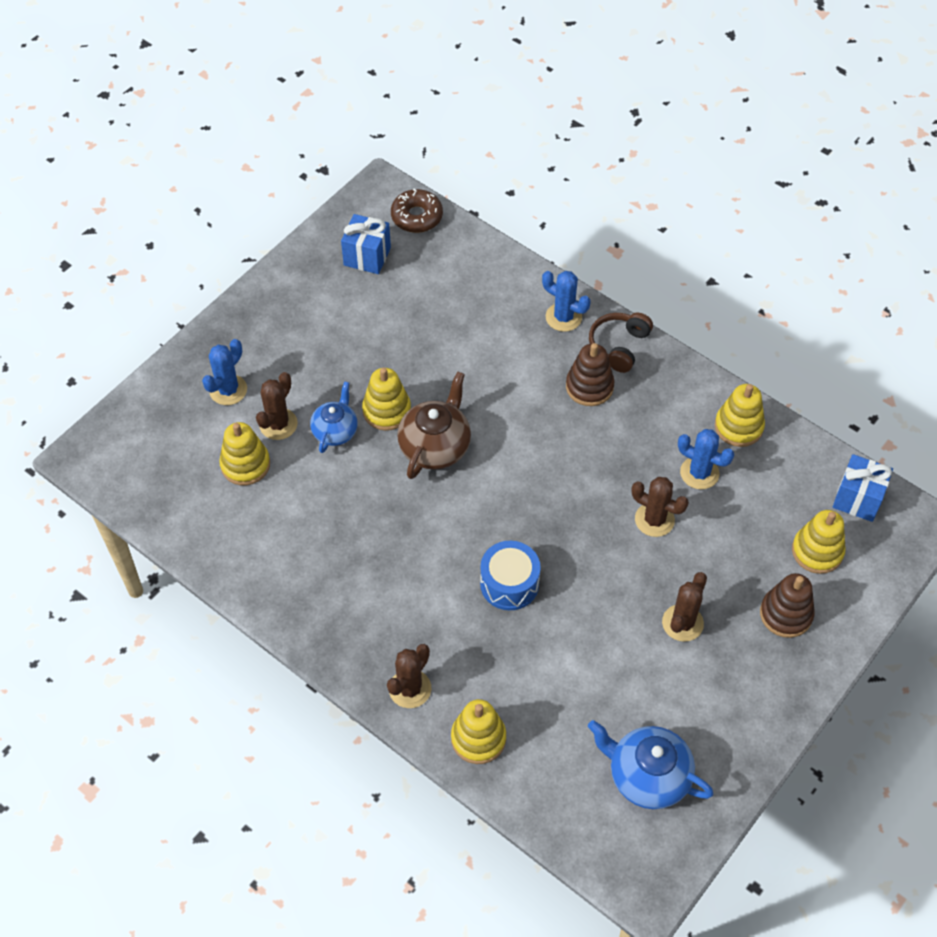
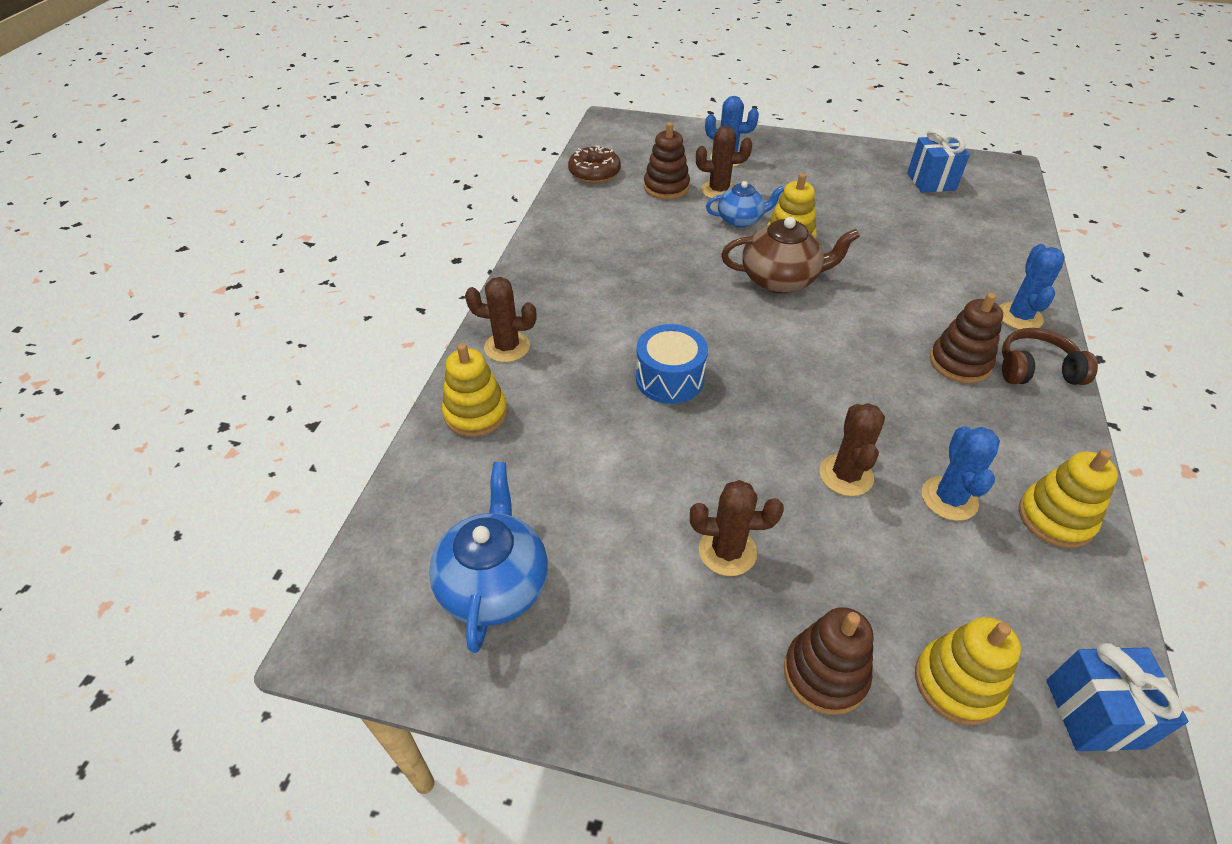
camera: 65 degrees right, 10 degrees down
(245, 464) = (666, 187): yellow stacking toy -> brown stacking toy
(417, 216) = (1007, 193): brown donut -> brown donut (594, 172)

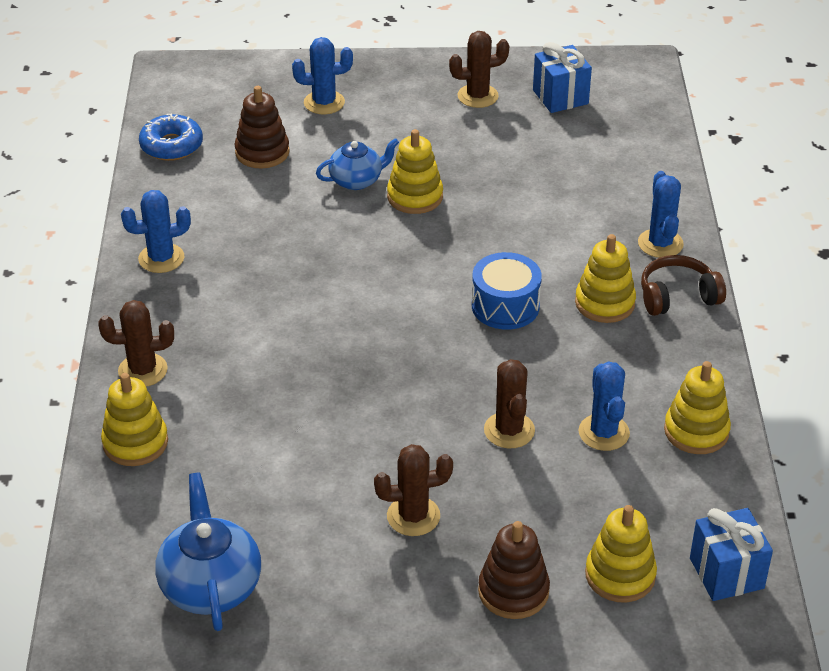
camera: 15 degrees left, 5 degrees down
(556, 255) = (161, 258): none -> blue cactus
(594, 172) = (171, 146): brown donut -> blue donut
(669, 379) = (322, 371): blue drum -> blue drum (505, 306)
(719, 190) = (324, 147): brown cactus -> brown cactus (478, 96)
(780, 280) = (414, 245): brown teapot -> none
(959, 363) = (604, 303): brown stacking toy -> yellow stacking toy

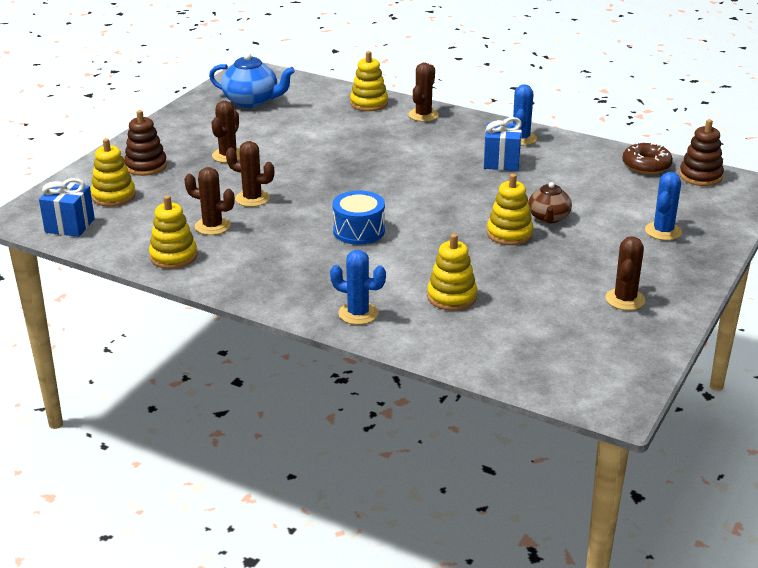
camera: 120 degrees right, 10 degrees down
(171, 146) = (646, 165): blue donut -> brown donut
(262, 152) = (613, 193): brown stacking toy -> brown stacking toy (700, 176)
(357, 180) = (548, 218): blue teapot -> brown teapot
(560, 97) = (594, 339): blue gift -> blue gift (501, 162)
(604, 303) = (321, 267): yellow stacking toy -> yellow stacking toy (451, 297)
(604, 433) = (212, 226): blue cactus -> brown cactus
(678, 297) = (295, 298): brown headphones -> none

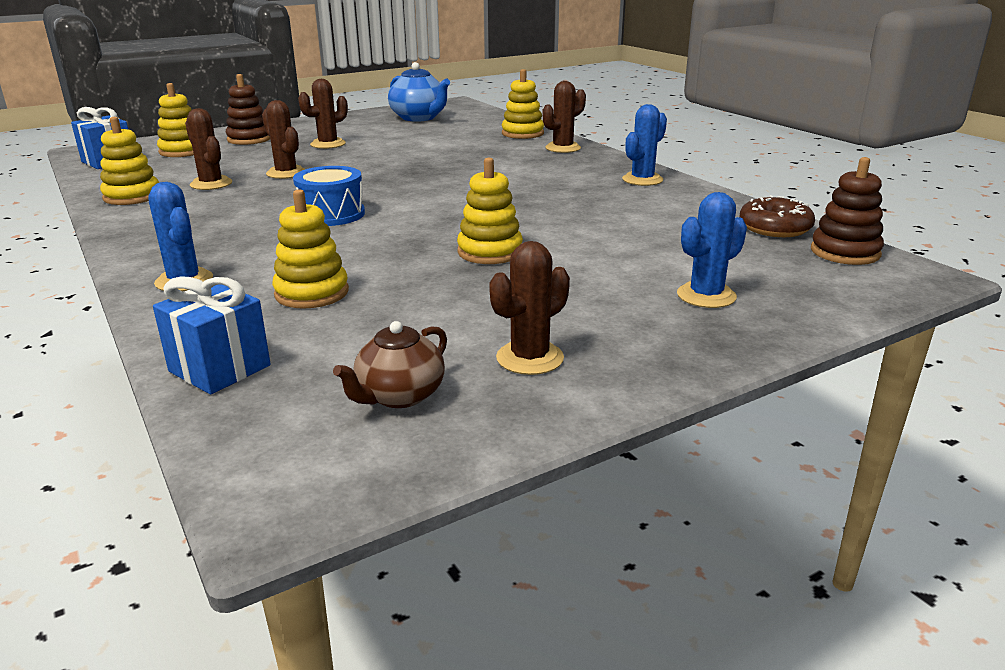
camera: 30 degrees right, 5 degrees down
(501, 162) = (588, 193): blue gift -> blue gift (219, 368)
(548, 218) = (564, 248): brown teapot -> brown teapot (399, 396)

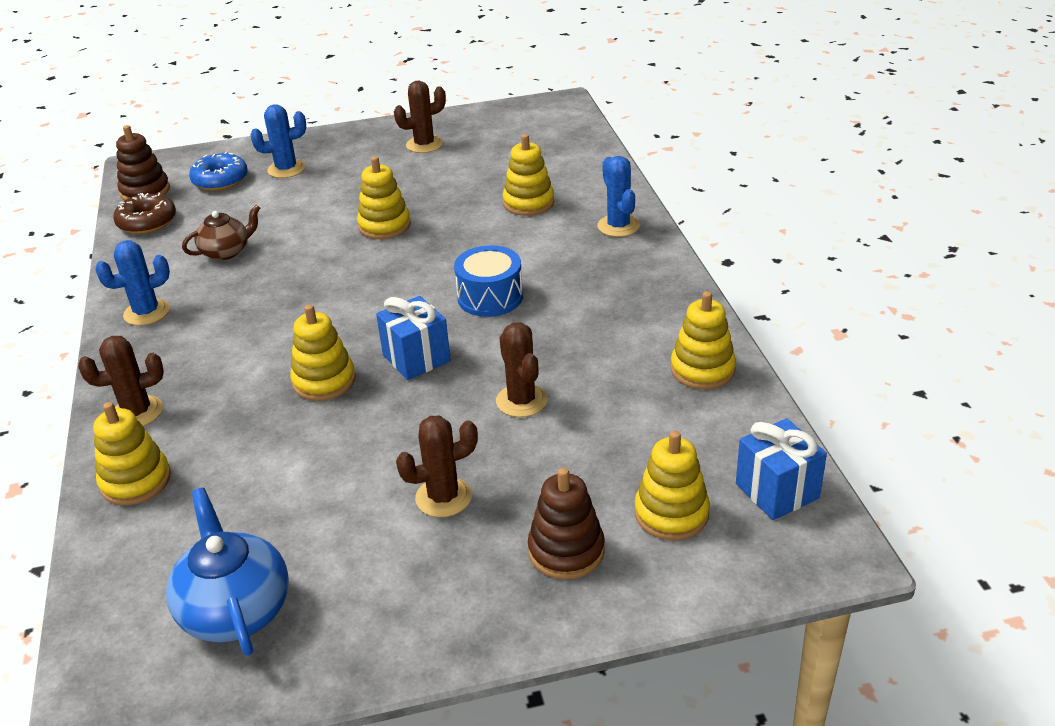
camera: 160 degrees left, 10 degrees up
(211, 184) = (614, 386): brown cactus -> none
(219, 368) = (587, 158): blue gift -> blue gift (416, 358)
(399, 396) = (499, 134): brown teapot -> brown teapot (226, 252)
(445, 167) = (324, 381): none -> yellow stacking toy
(774, 273) = (220, 180): none -> blue donut

